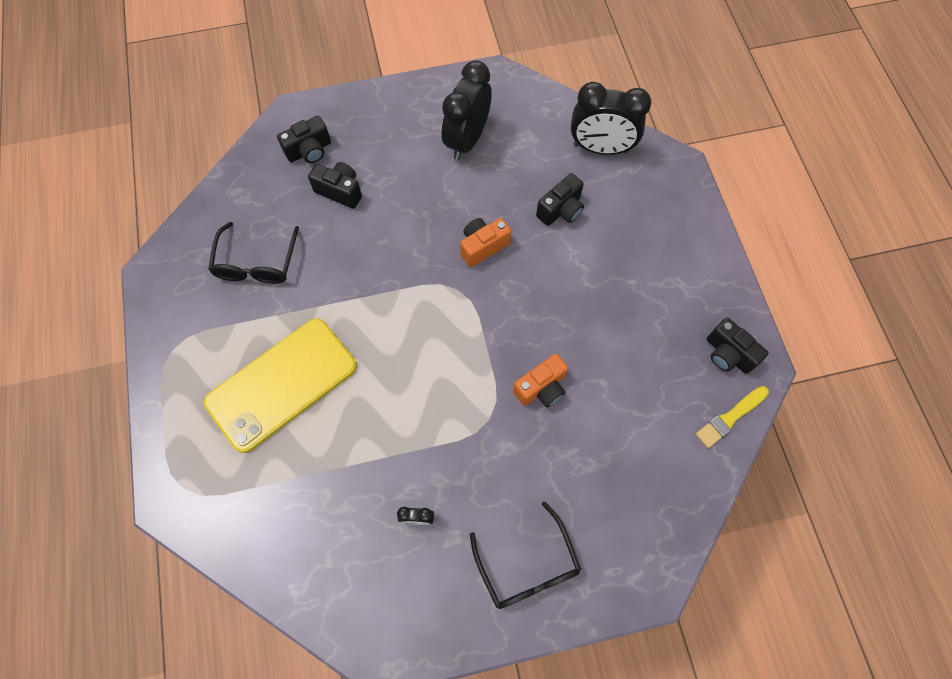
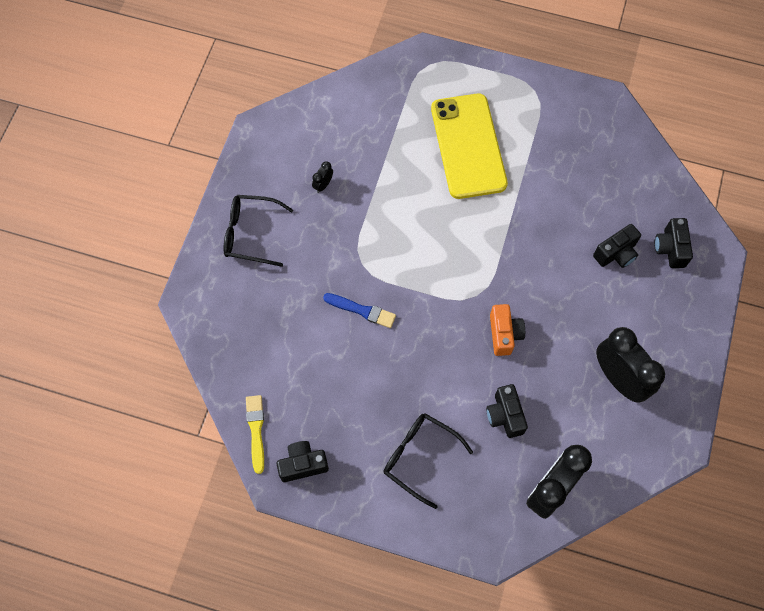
camera: 120 degrees right, 0 degrees up
(256, 263) = (578, 168): black glasses -> black glasses (419, 457)
(541, 388) = (362, 310): orange camera -> blue brush

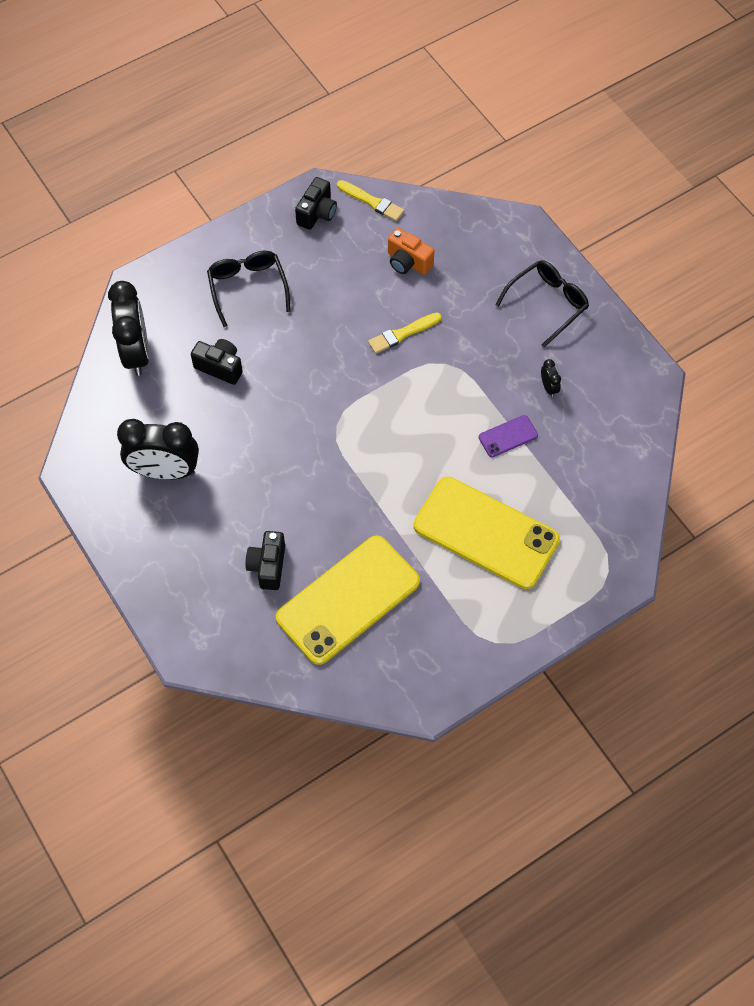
camera: 130 degrees right, 5 degrees down
(362, 310) = (402, 334): blue brush -> yellow brush
(385, 183) = (508, 436): none -> purple phone
(419, 457) = (247, 288): black glasses -> black glasses turned 90 degrees counterclockwise
(504, 334) = (284, 419): orange camera -> orange camera (408, 262)
(590, 189) = (348, 599): none -> yellow phone
(670, 248) = (229, 616): black camera -> none

